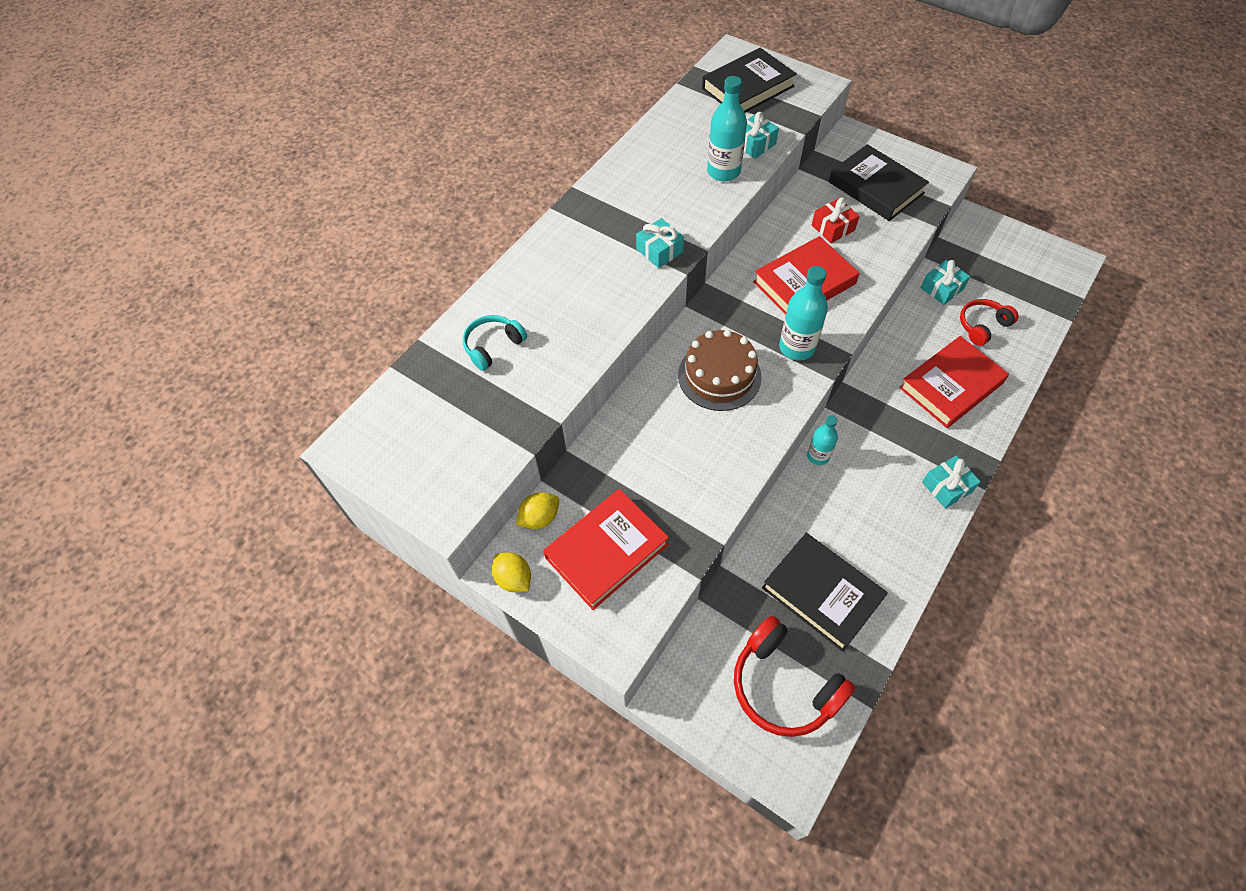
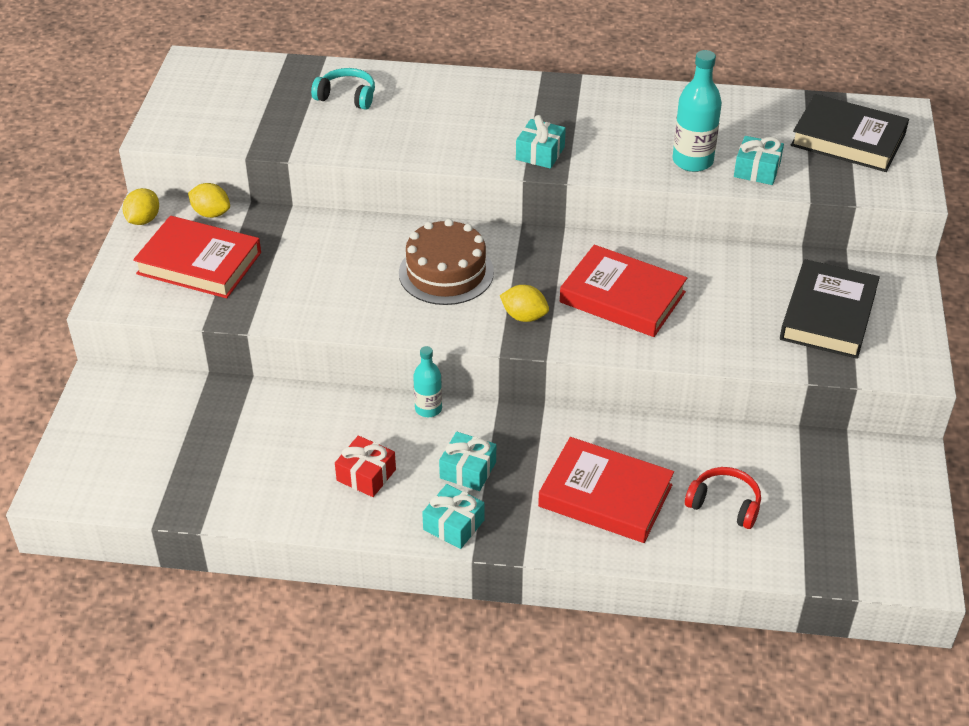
camera: 60 degrees right, 15 degrees down
(784, 685) = (146, 456): red headphones -> none
(797, 347) = (524, 316): turquoise bottle -> yellow lemon
(822, 593) = (260, 457): black book -> none
(833, 228) = (727, 297): red gift -> red gift (366, 475)
(941, 288) = (757, 452): turquoise gift -> turquoise gift (468, 470)

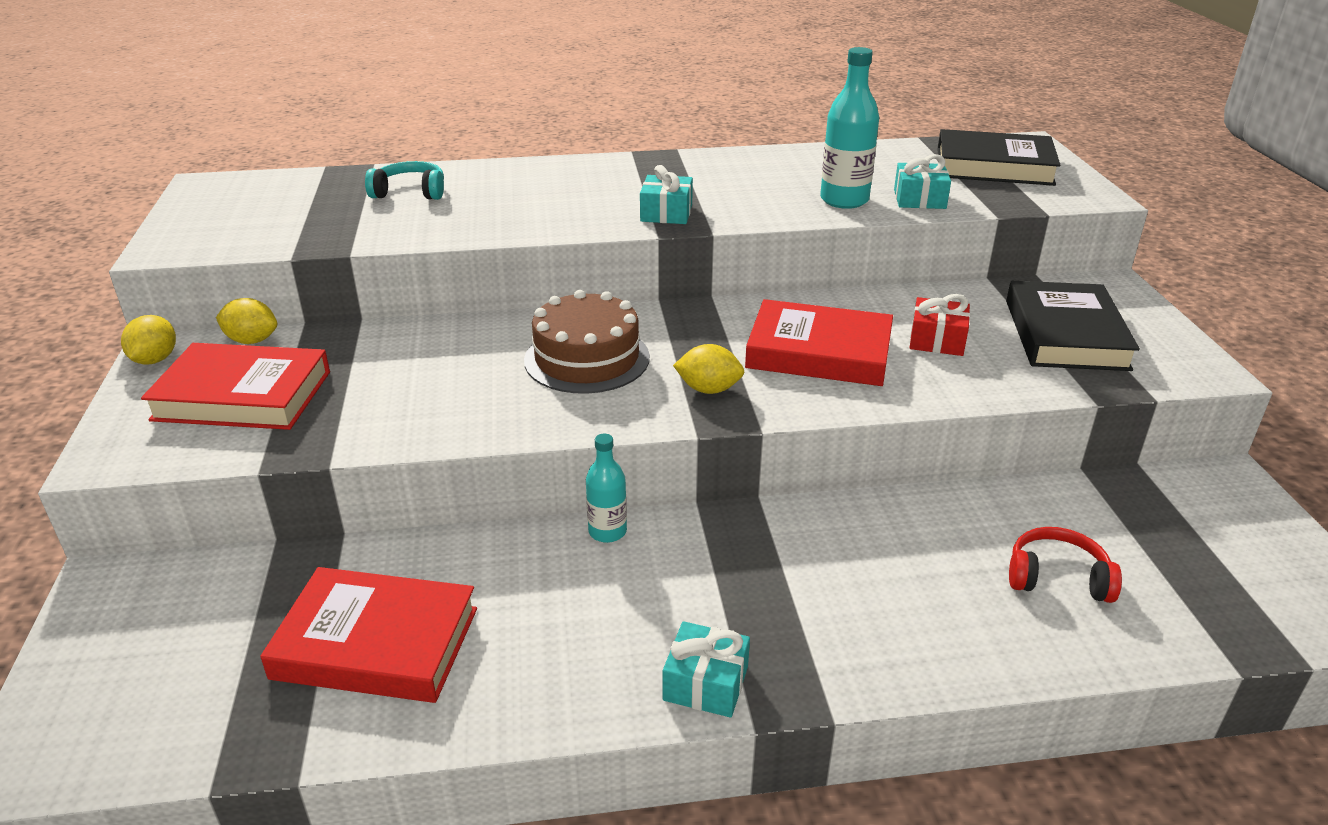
camera: 15 degrees left, 10 degrees down
(366, 475) = (548, 637): red gift -> red gift (937, 340)
(468, 470) = (694, 600): turquoise gift -> none
(605, 496) = (898, 598): red book -> red book (376, 643)

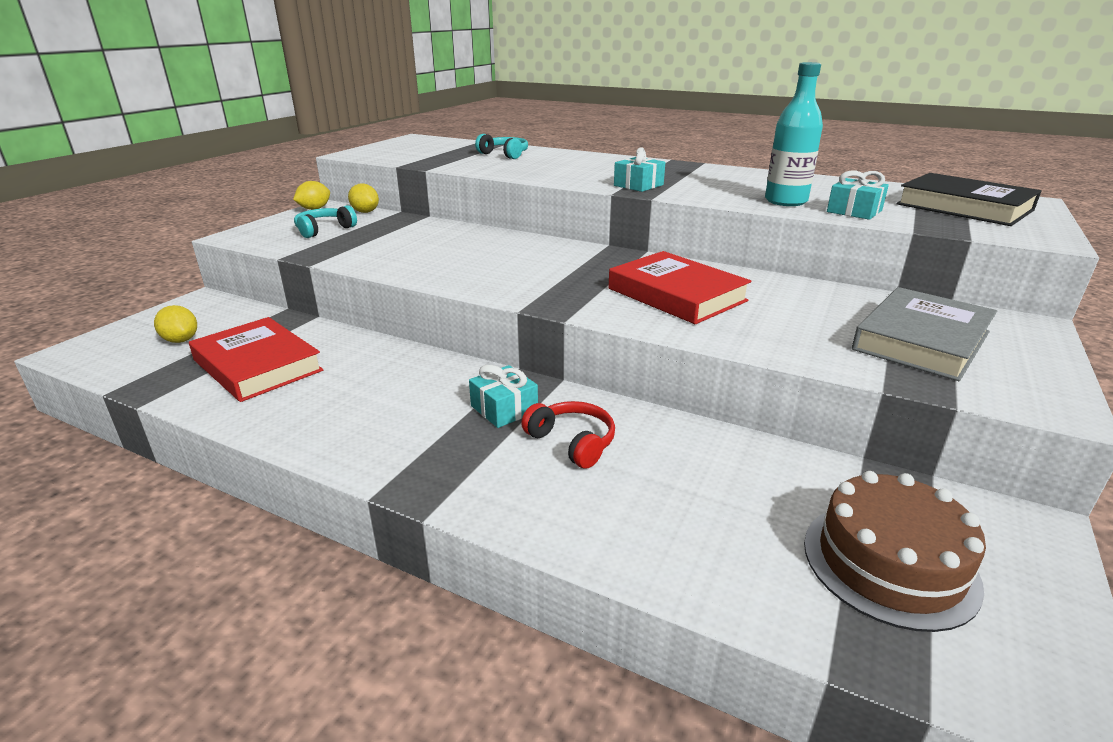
camera: 35 degrees right, 5 degrees down
(243, 396) = (324, 230): red book -> turquoise headphones
(587, 358) = (516, 259): brown cake -> brown cake (889, 563)
(607, 531) = (443, 363): turquoise bottle -> none
(705, 683) = (380, 459): turquoise gift -> turquoise gift (504, 409)
(708, 389) = (565, 292): yellow lemon -> yellow lemon (181, 340)
(937, 340) = (786, 313): red gift -> none
(1057, 578) = (730, 518): red headphones -> red headphones (572, 442)
(1065, 334) = (921, 341): black book -> grey book

